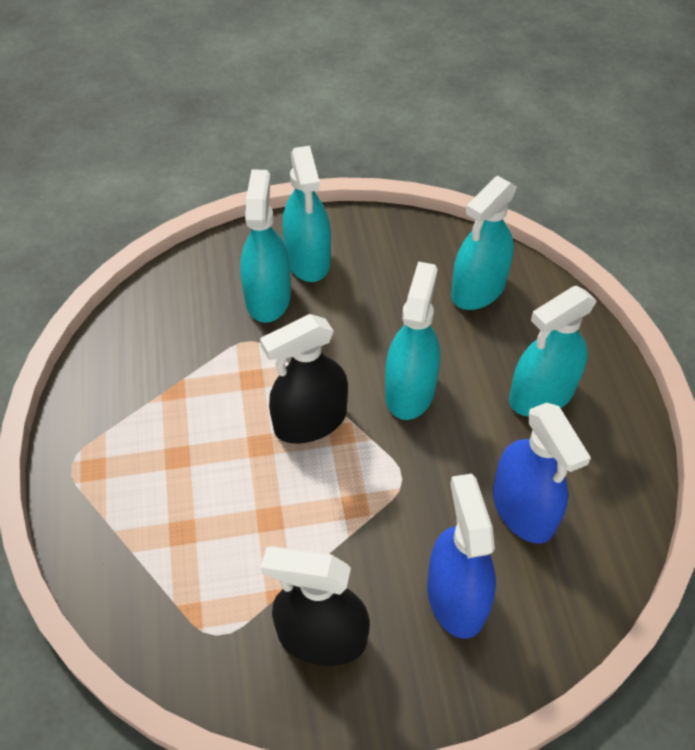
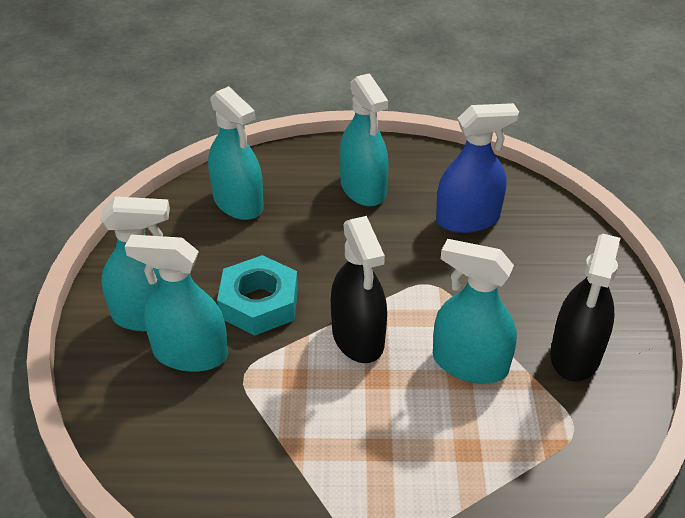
camera: 80 degrees left, 10 degrees down
(339, 334) = (259, 303): none -> turquoise nut
(409, 391) = (339, 264): turquoise spray bottle -> turquoise spray bottle (469, 363)
(456, 597) = (541, 269): blue spray bottle -> none

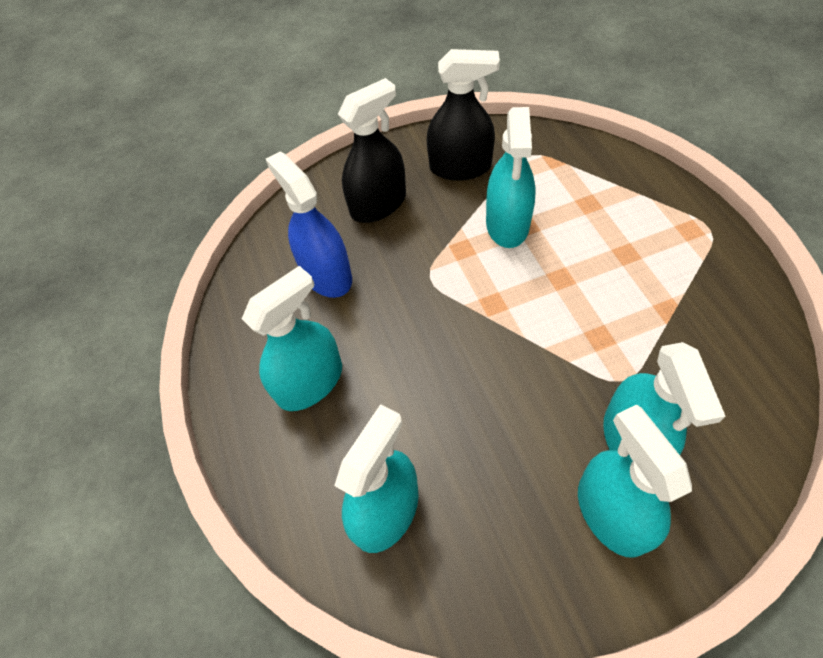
camera: 105 degrees left, 15 degrees up
(259, 303) = (531, 408): turquoise nut -> none
(358, 337) = (525, 307): black spray bottle -> black spray bottle (378, 204)

